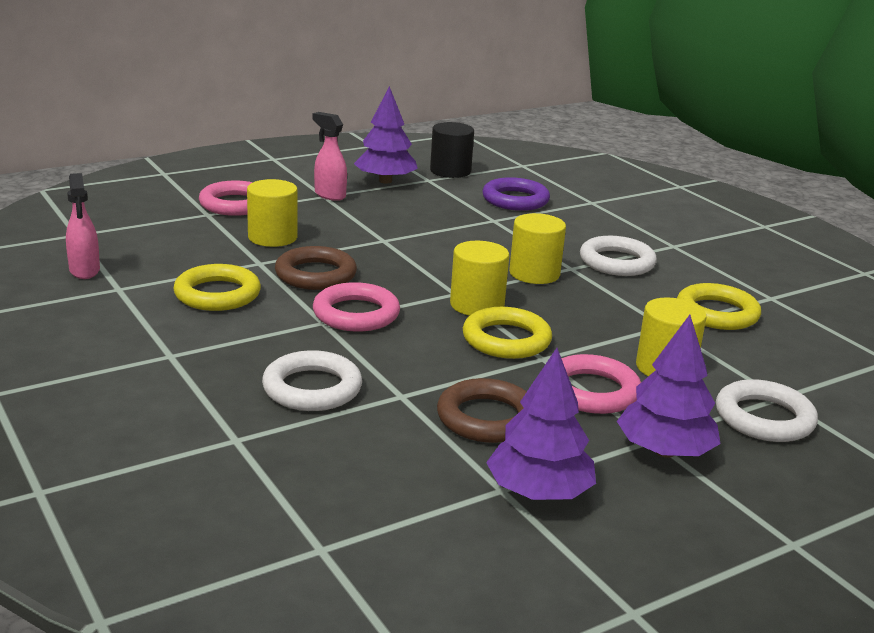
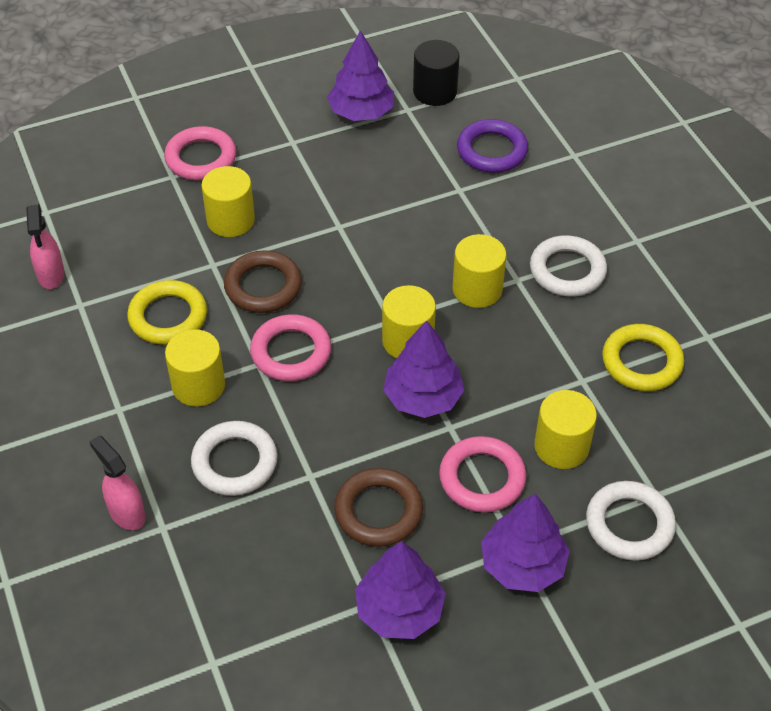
camera: 10 degrees right, 25 degrees up
(259, 337) = (198, 385): none -> yellow cylinder
(329, 195) = (298, 140): pink spray bottle -> pink spray bottle (126, 513)
(506, 340) = (423, 397): yellow ring -> purple tree

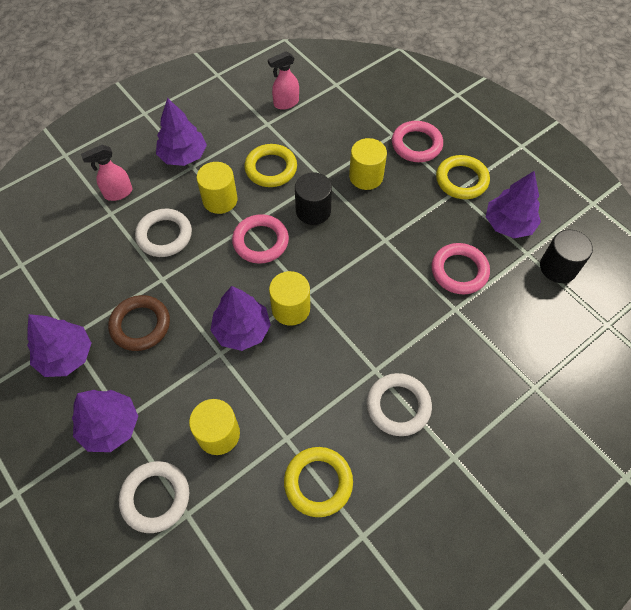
camera: 75 degrees right, 10 degrees up
(91, 417) = (183, 156): none -> purple tree
(126, 513) = (118, 193): pink spray bottle -> pink spray bottle turned 150 degrees counterclockwise
(263, 286) = (313, 211): brown ring -> black cylinder
(278, 133) = (461, 180): none -> yellow ring
(477, 289) = (355, 343): yellow cylinder -> none
(482, 478) = (179, 384): pink ring -> pink ring (459, 271)
(492, 151) = (510, 323): purple ring -> none

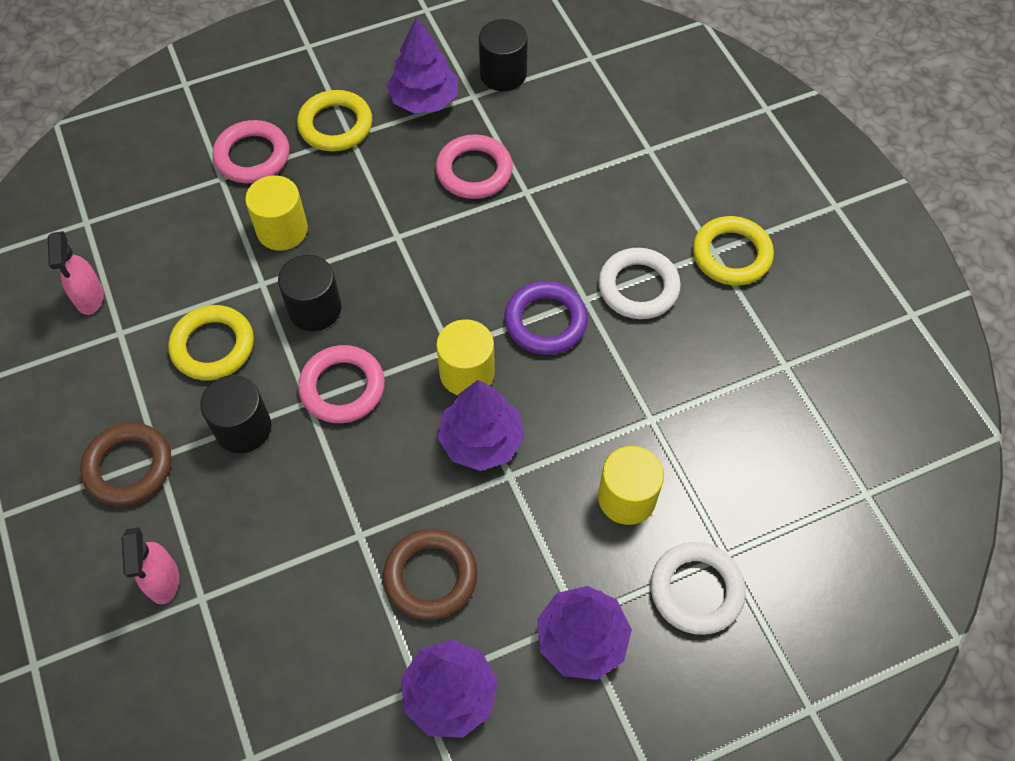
camera: 75 degrees left, 0 degrees up
(164, 235) = (279, 519): white ring -> none
(183, 156) = (129, 467): purple tree -> brown ring
(220, 200) = (243, 428): yellow cylinder -> black cylinder
(318, 482) = (714, 396): yellow ring -> yellow ring (731, 255)
(347, 348) = (545, 321): none -> purple ring

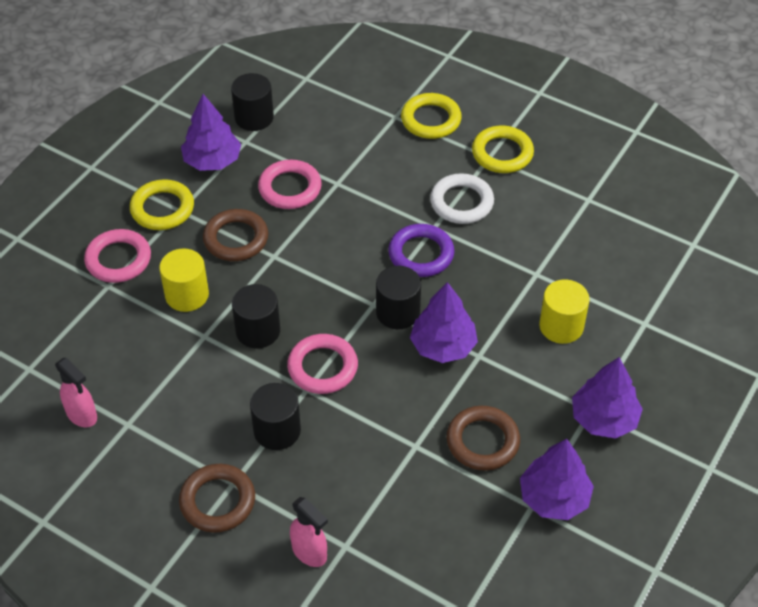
camera: 35 degrees left, 10 degrees down
(213, 346) = (206, 394): yellow ring -> yellow ring (431, 120)
(376, 197) = (236, 239): none -> brown ring
(467, 373) = (398, 312): yellow cylinder -> black cylinder
(696, 590) = (645, 352): white ring -> none

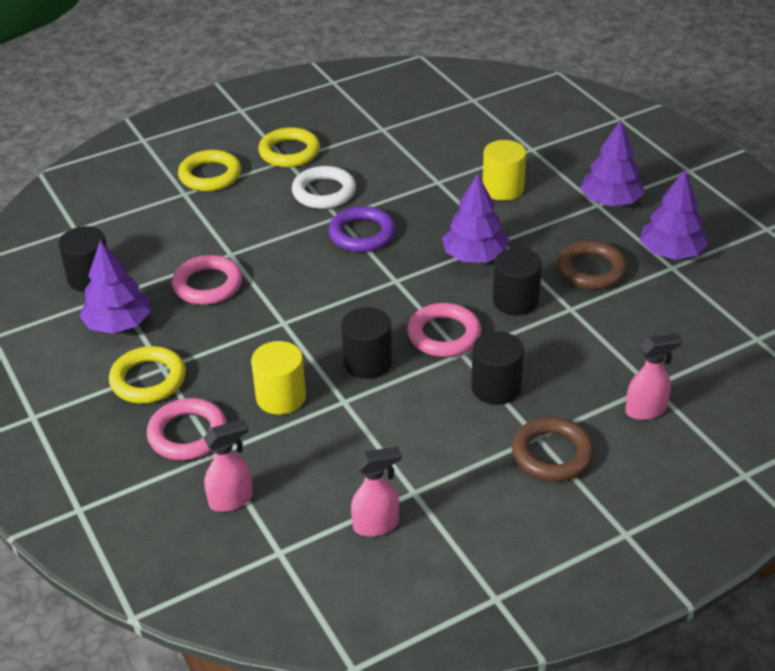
camera: 60 degrees left, 10 degrees down
(65, 317) = (231, 500): none -> pink spray bottle
(236, 239) = (238, 340): brown ring -> none
(398, 312) = (416, 269): black cylinder -> black cylinder (515, 301)

